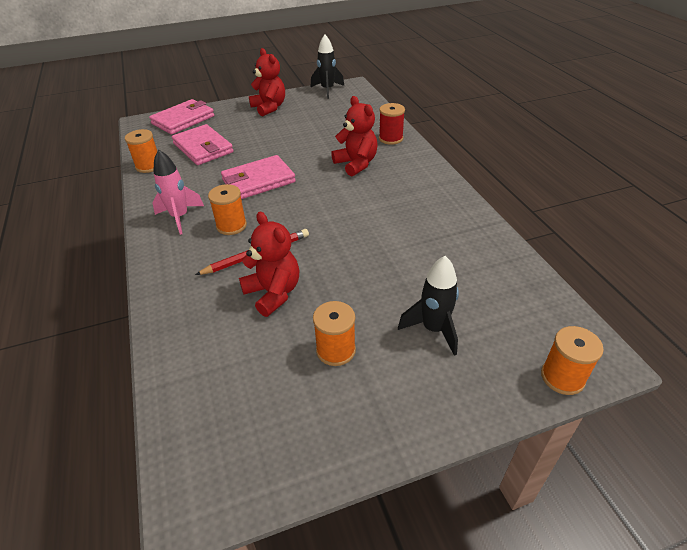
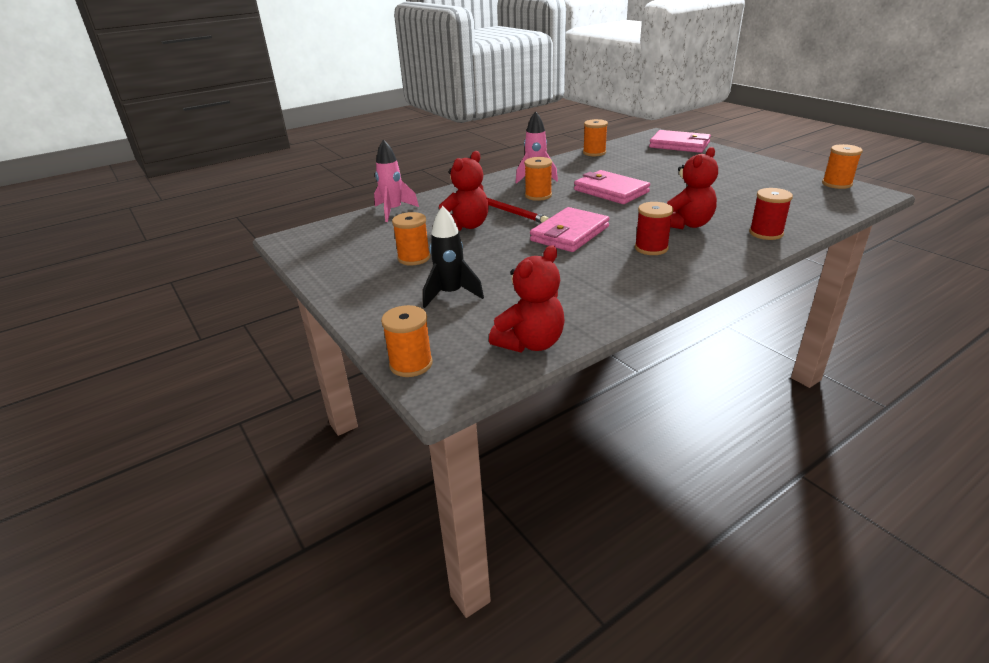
camera: 75 degrees right, 10 degrees down
(178, 356) = (393, 211): none -> pink rocket
(203, 148) = (641, 162): pink wallet -> pink wallet (569, 234)
(269, 108) = (750, 168): red teddy bear -> red teddy bear (530, 343)
(327, 90) = (836, 184): black rocket -> orange spool
(390, 191) = (651, 248): none -> red spool

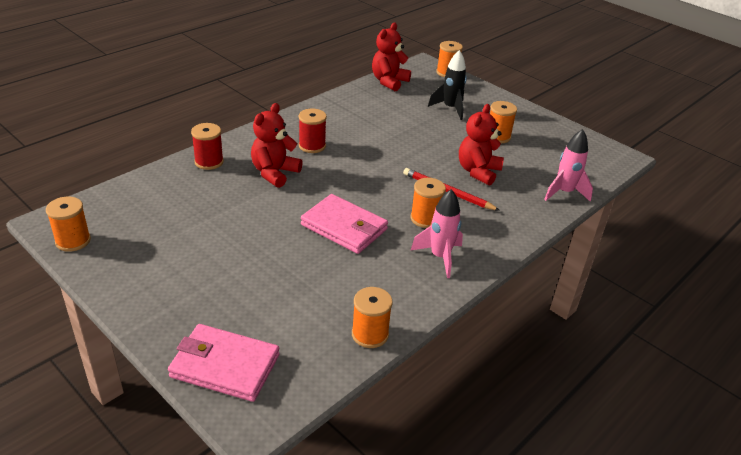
camera: 165 degrees right, 5 degrees up
(569, 234) = (381, 162): pink wallet -> none

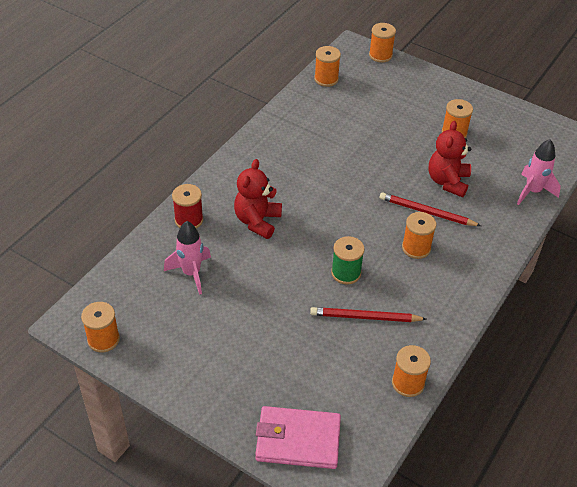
camera: 10 degrees left, 10 degrees up
(312, 146) = (280, 180): red spool -> none
(344, 227) = (346, 273): pink wallet -> green spool
(348, 268) = (365, 317): none -> red pencil
(389, 82) = (326, 79): red teddy bear -> orange spool
(440, 257) = (442, 289): pink rocket -> pink rocket (191, 273)
(450, 108) = (398, 104): black rocket -> none

